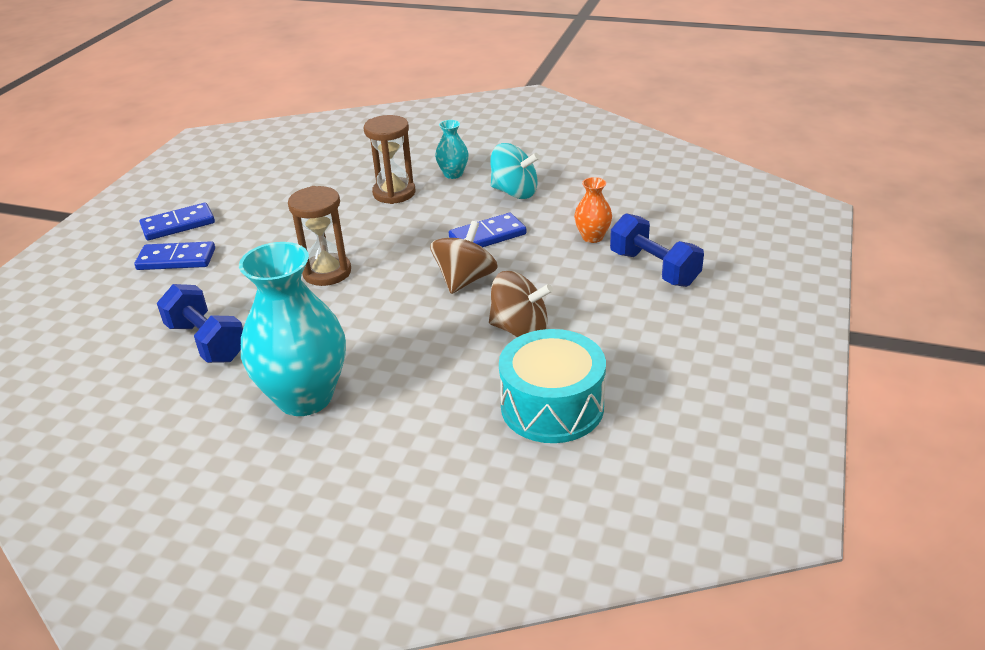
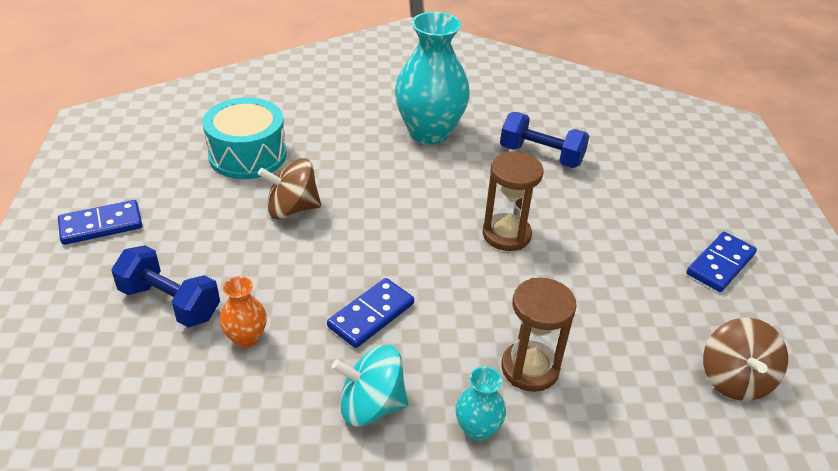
camera: 155 degrees right, 5 degrees up
(176, 259) = (663, 222): blue domino -> blue domino (101, 225)
(465, 280) = (366, 251): brown spinning top -> brown spinning top (734, 379)

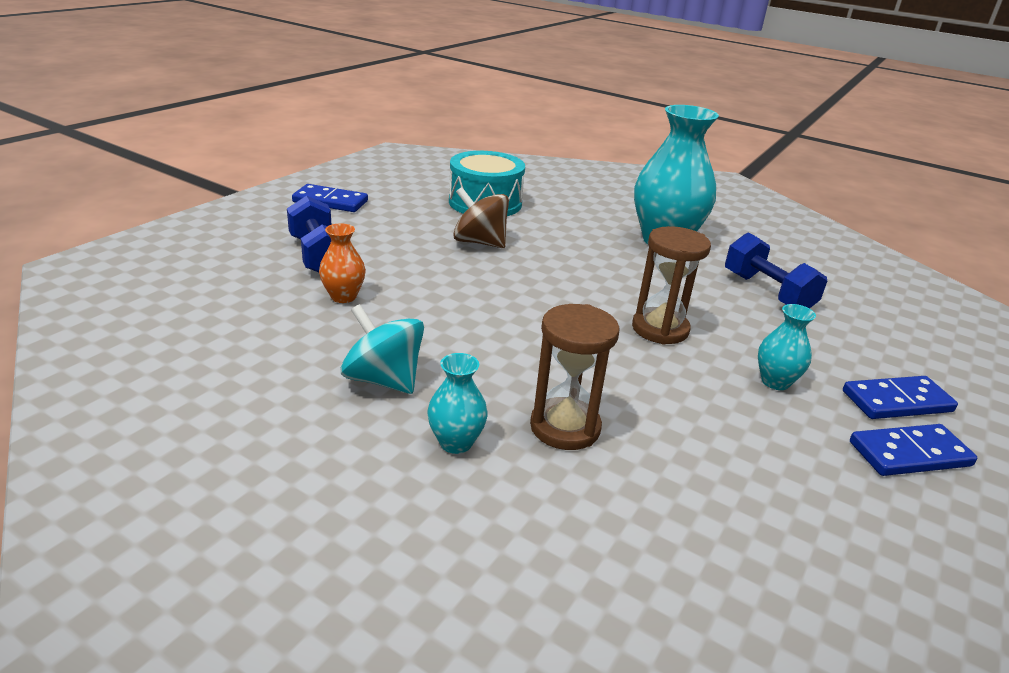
camera: 35 degrees right, 10 degrees down
(371, 315) = (460, 326): blue domino -> blue domino (896, 401)
(612, 245) = (775, 382): none -> turquoise vase
(734, 379) = (814, 558): brown spinning top -> none

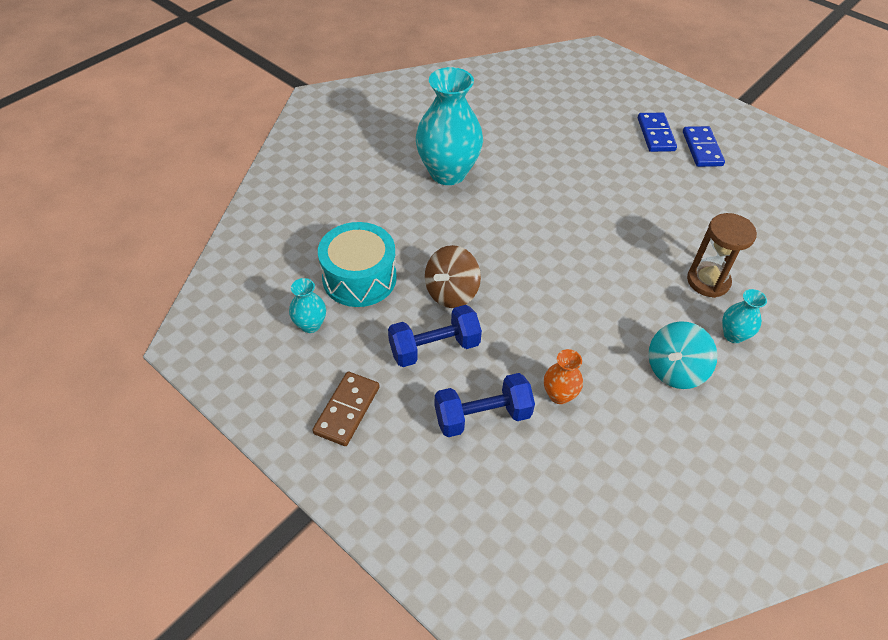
camera: 80 degrees left, 20 degrees up
(330, 201) = (347, 410): blue domino -> brown domino
(660, 329) = (589, 211): brown hourglass -> none
(767, 292) = (532, 143): blue dumbbell -> blue dumbbell (434, 348)
(775, 382) = (644, 176): turquoise vase -> turquoise vase (310, 325)

